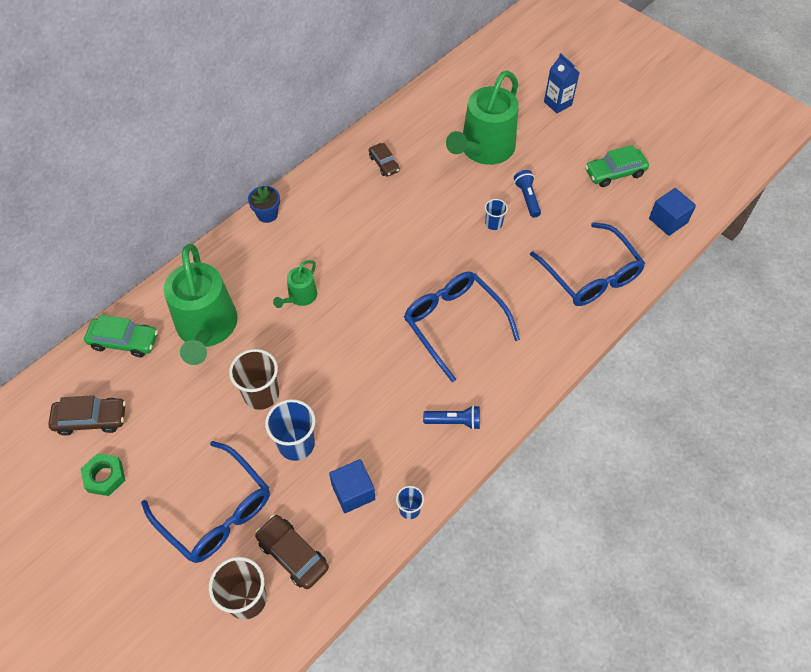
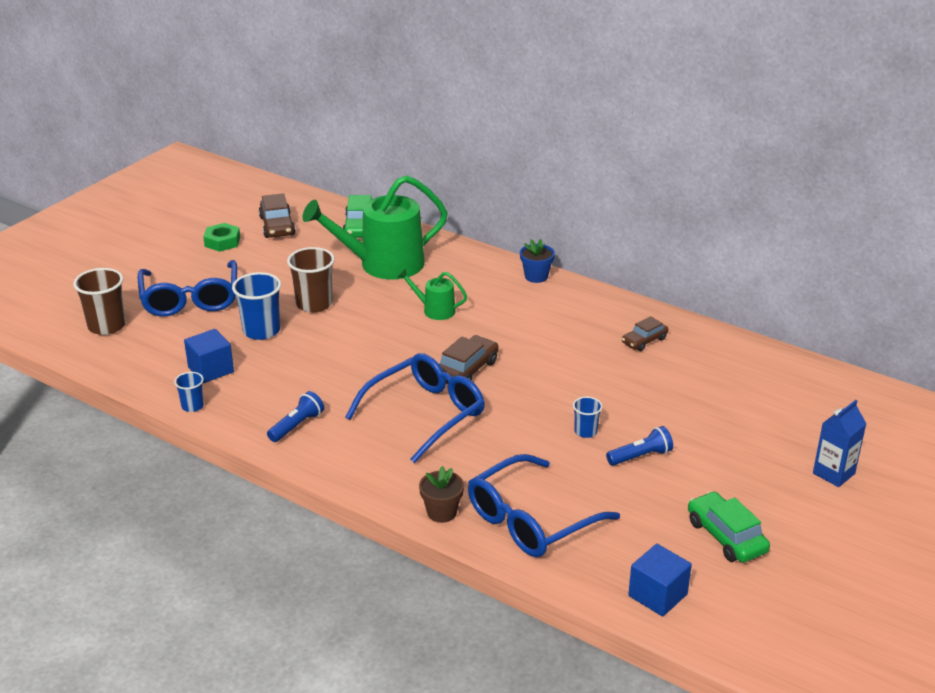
camera: 80 degrees right, 25 degrees down
(215, 511) = (190, 298): blue glasses -> blue glasses turned 45 degrees counterclockwise
(293, 554) = (147, 344): brown car -> brown car (466, 370)
(454, 421) = (297, 425): blue flashlight -> blue flashlight turned 135 degrees counterclockwise
(484, 149) = (708, 414): green watering can -> none
(577, 329) = (442, 512): none -> brown flower pot

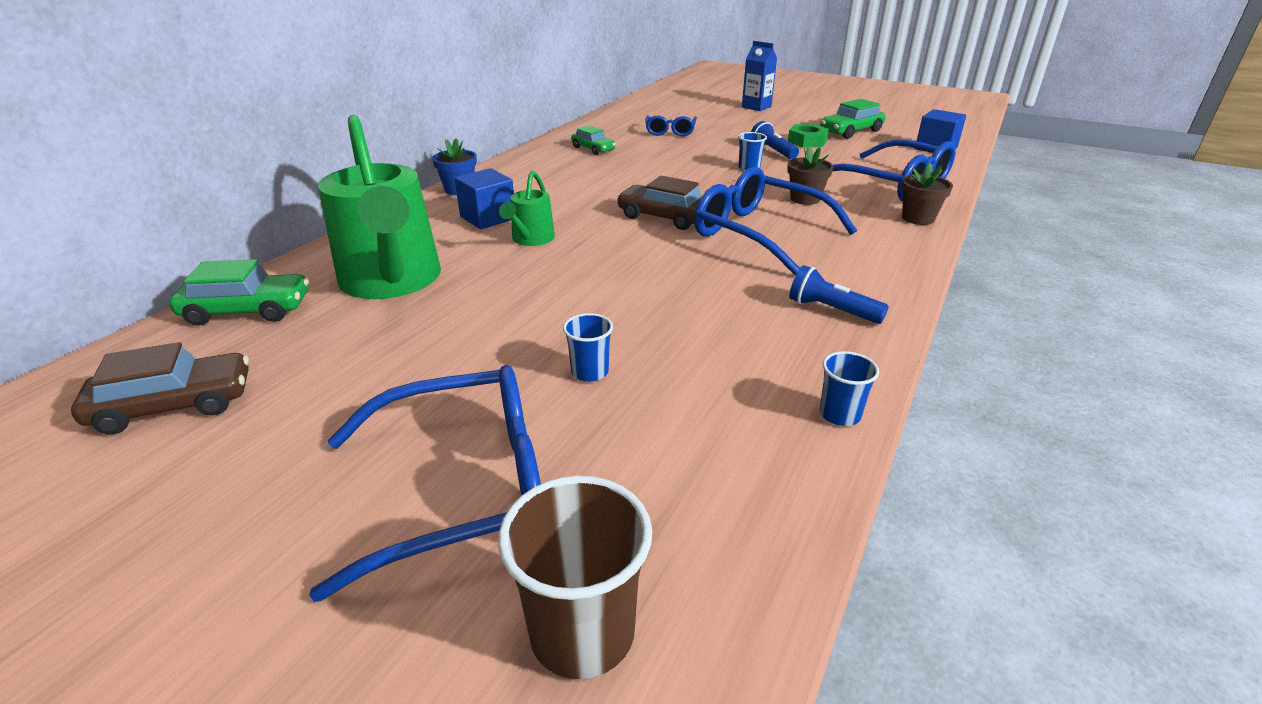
camera: 95 degrees left, 0 degrees up
(211, 370) = (724, 411): blue cube -> blue cube (488, 218)
(222, 242) = (198, 480): green nut -> green nut (807, 141)
(261, 331) = (590, 372): blue cup -> blue cup, size x0.55
(314, 304) = (505, 329): brown cup -> none
(498, 452) = (805, 199): none -> brown flower pot
(644, 341) = (593, 149): brown car -> green car
(709, 392) = (670, 131): none -> blue glasses

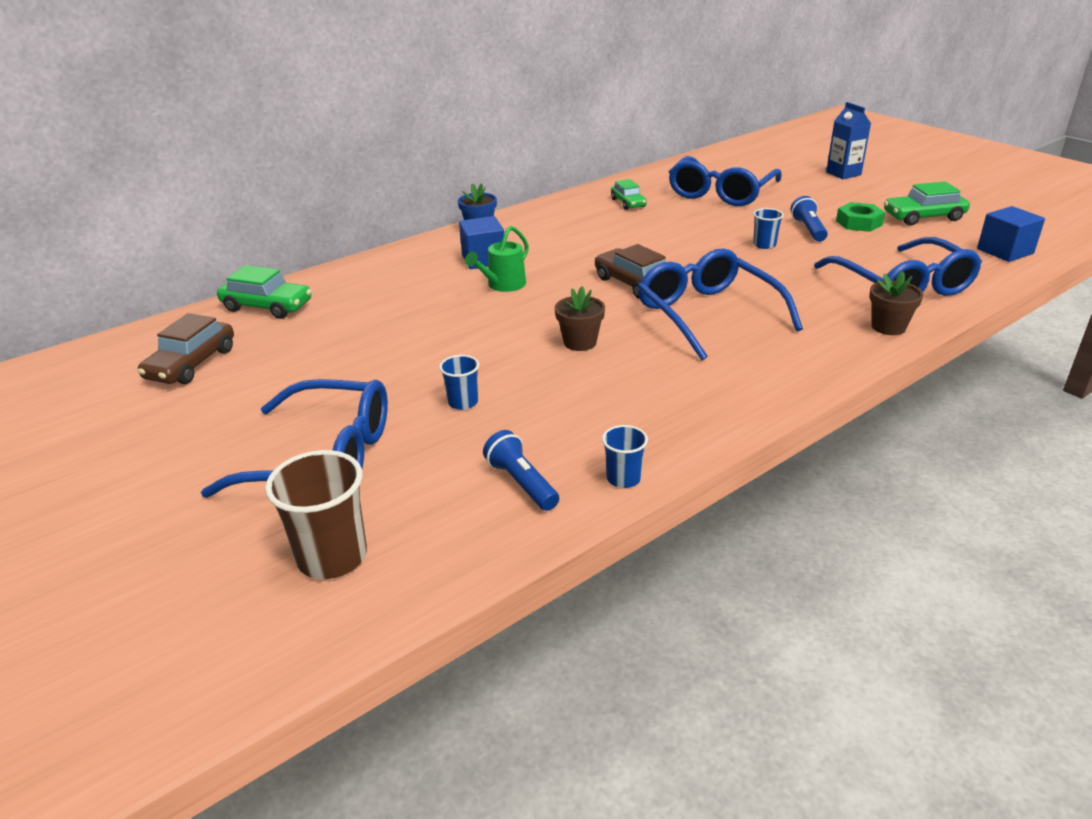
camera: 25 degrees right, 0 degrees up
(174, 405) = (191, 364): brown car -> brown car turned 105 degrees clockwise
(392, 280) = (375, 302): green watering can -> none
(670, 131) = (721, 193): blue glasses -> blue glasses, size x1.85
(805, 199) = (789, 287): brown flower pot -> brown flower pot (580, 342)
(831, 310) = (703, 396): blue flashlight -> blue flashlight (521, 483)

